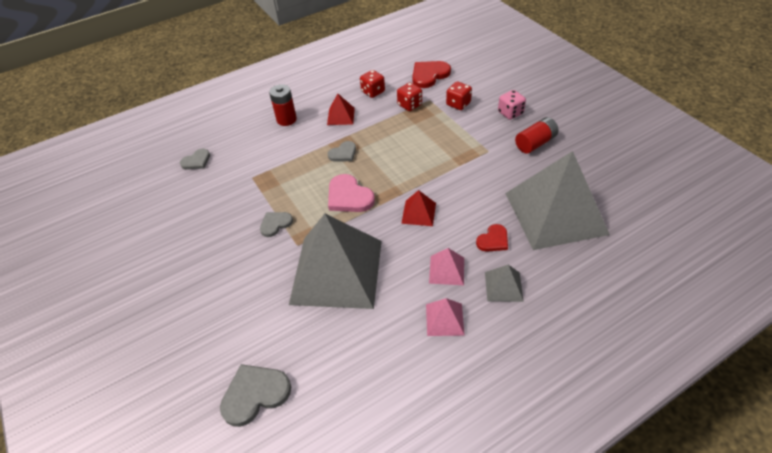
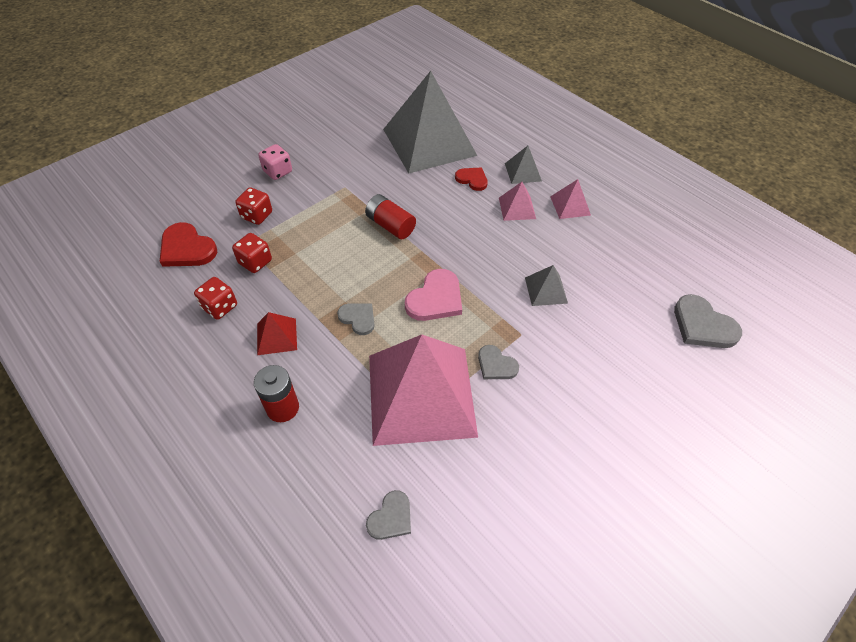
camera: 105 degrees left, 5 degrees up
(196, 161) = (391, 517): grey heart -> grey heart turned 90 degrees clockwise
(269, 181) = (421, 394): none -> pink pyramid
(336, 271) = (546, 290): grey pyramid -> grey pyramid, size x0.41
(418, 213) = (449, 234): red pyramid -> none
(535, 143) = (330, 153): red battery -> red battery (390, 225)

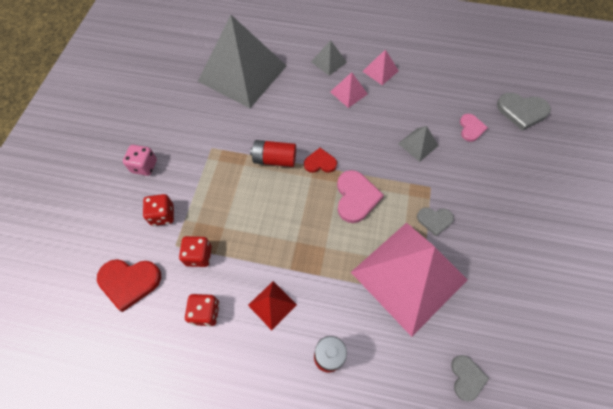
camera: 35 degrees left, 10 degrees up
(358, 318) = (317, 249): grey heart -> none
(472, 179) = (300, 87): red heart -> red heart (320, 162)
(621, 308) = (471, 128): none -> pink heart

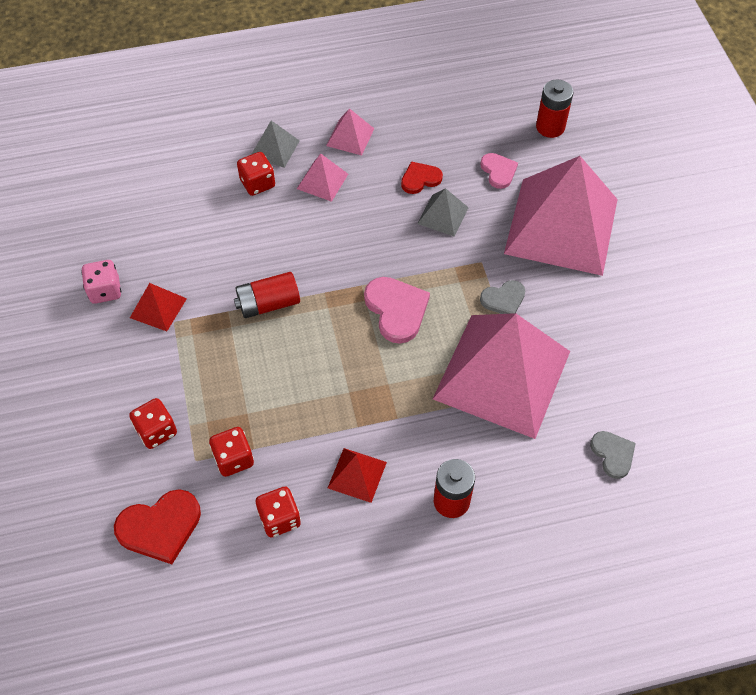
camera: 25 degrees left, 5 degrees down
(144, 166) = (93, 381): pink dice -> pink dice (105, 291)
(207, 135) = (158, 308): none -> red pyramid
(242, 73) = (161, 207): grey pyramid -> none
(307, 80) = (257, 183): none -> red dice
(320, 162) = (330, 285): red heart -> red heart (420, 179)
(500, 183) = (561, 226): none -> pink pyramid
(521, 111) = (550, 127): grey heart -> red battery

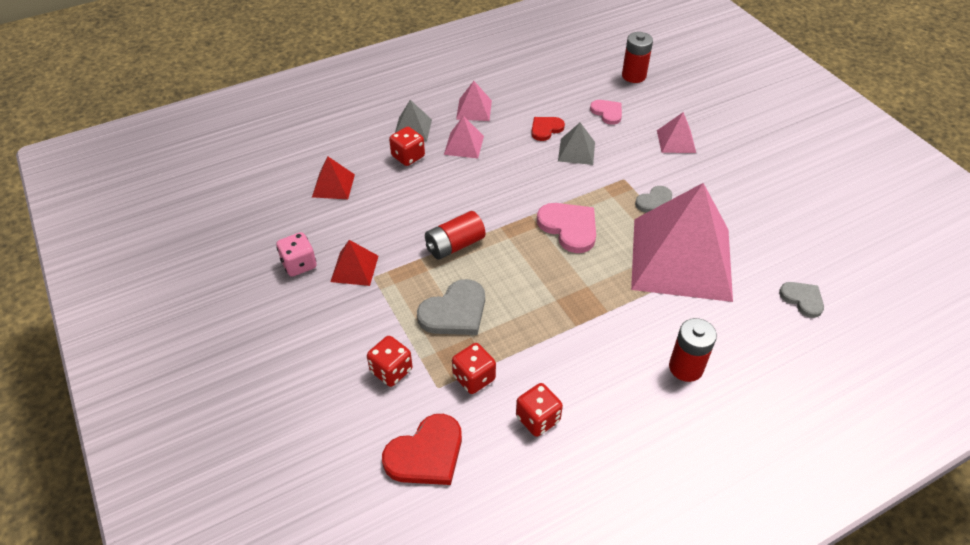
camera: 15 degrees left, 10 degrees down
(241, 381) = (454, 312): none -> grey heart
(357, 474) = (592, 365): red pyramid -> red pyramid (333, 185)
(561, 226) = (676, 141): pink pyramid -> pink pyramid, size x0.41

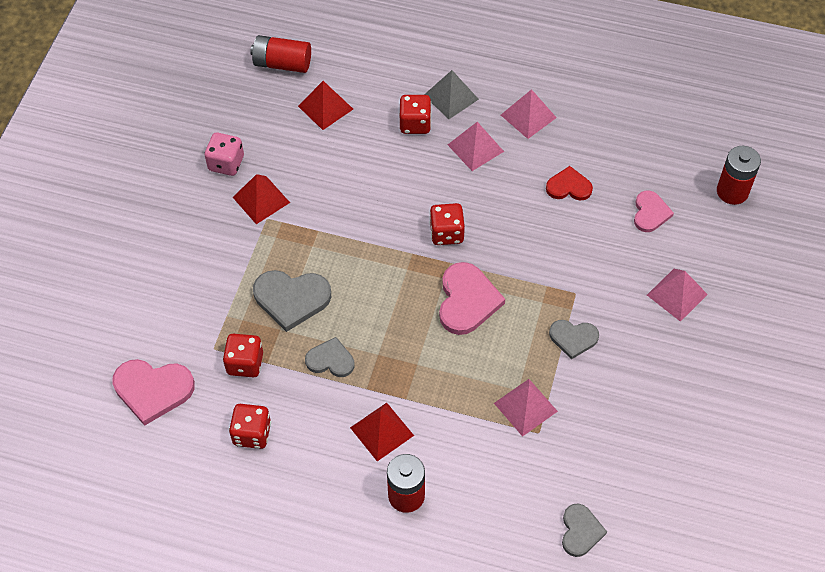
camera: 45 degrees right, 10 degrees up
(391, 371) = (197, 307): red dice -> red dice (446, 233)
(426, 454) = (153, 390): red heart -> pink heart
(455, 245) = (357, 241): red battery -> red battery (282, 63)
(530, 327) = (330, 360): none -> grey heart
(576, 151) = (567, 232): grey pyramid -> none
(619, 343) = (382, 431): none -> red pyramid
(681, 258) = (525, 407): pink pyramid -> pink pyramid, size x0.41

